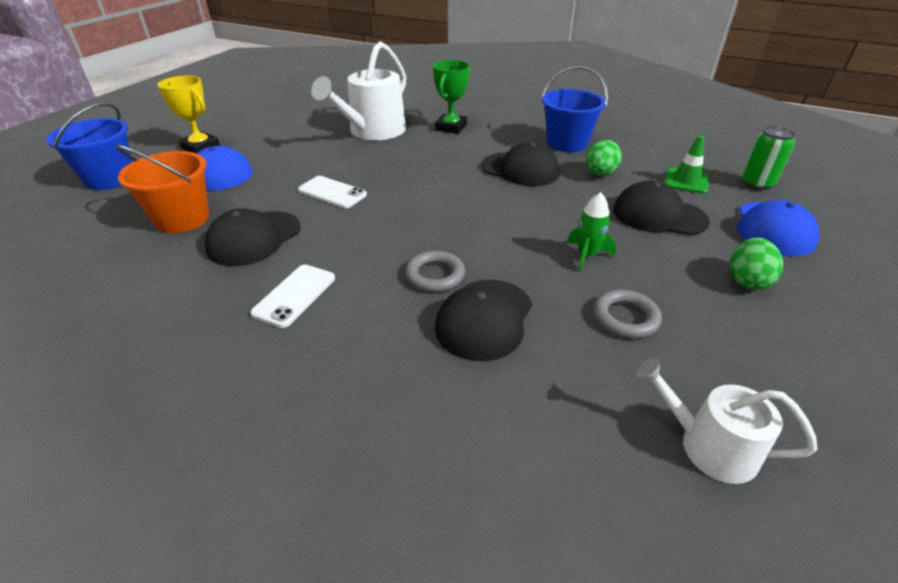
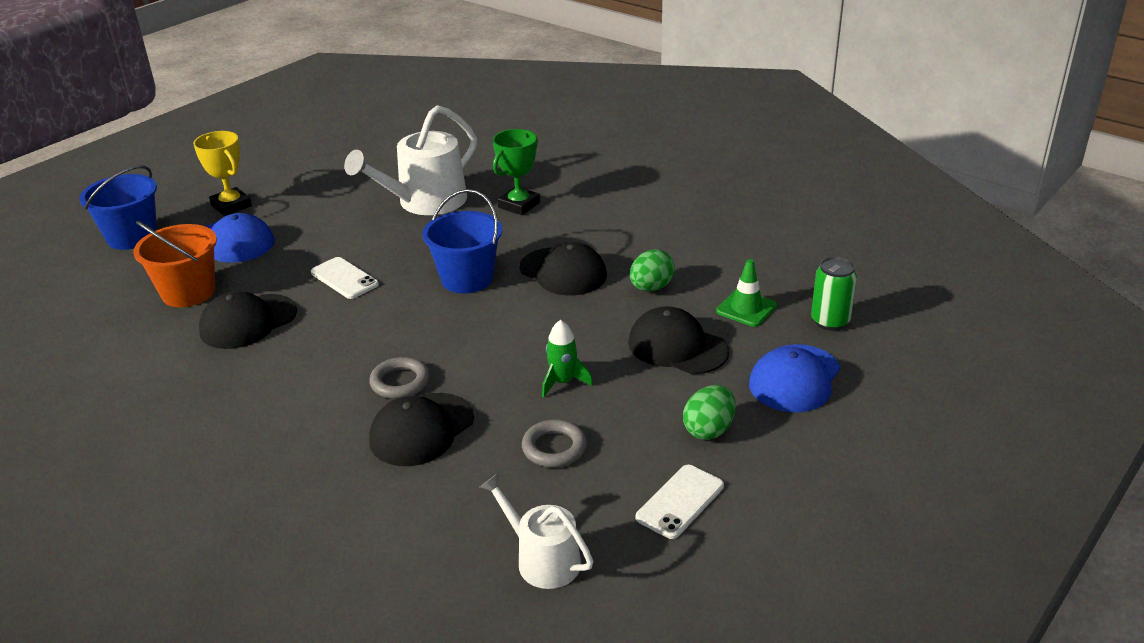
camera: 15 degrees right, 5 degrees down
(295, 295) = (263, 384): white phone -> white phone (680, 502)
(567, 143) = (643, 241): blue bucket -> blue bucket (467, 279)

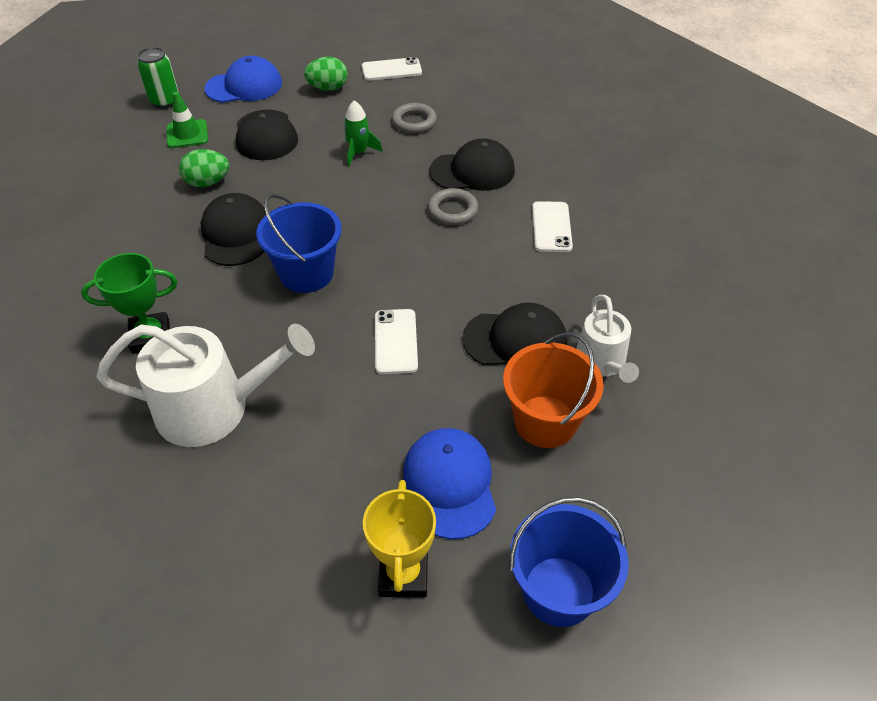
camera: 140 degrees left, 15 degrees up
(283, 419) = (551, 227): none -> white phone
(542, 559) = (483, 81): white watering can -> white watering can (602, 362)

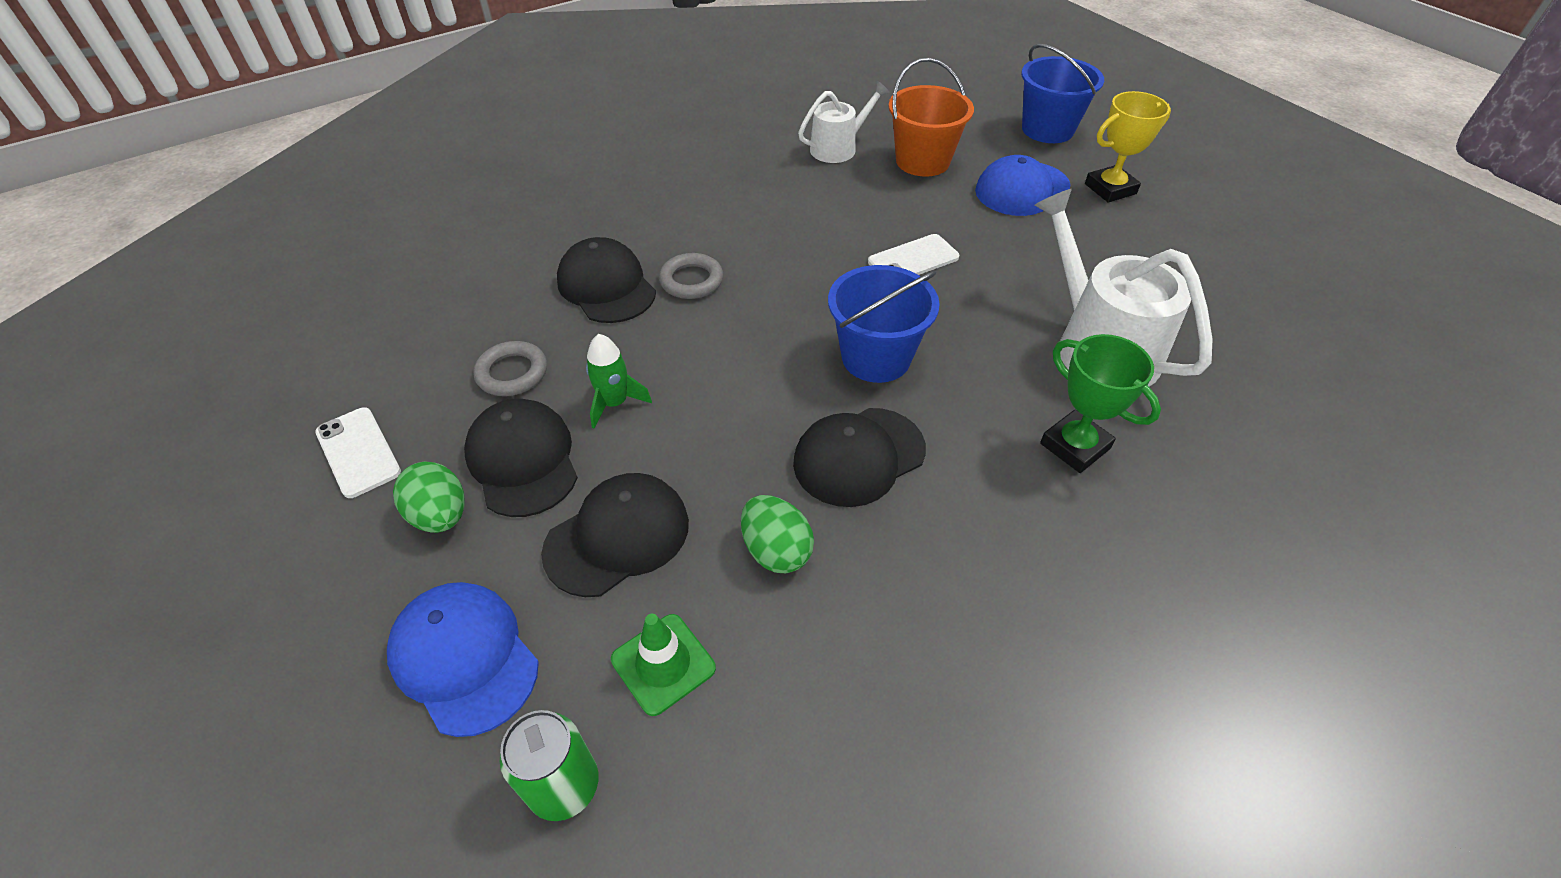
camera: 115 degrees left, 0 degrees up
(515, 340) = (851, 194): black cap -> black cap (523, 460)
(551, 227) = (679, 208): white phone -> none

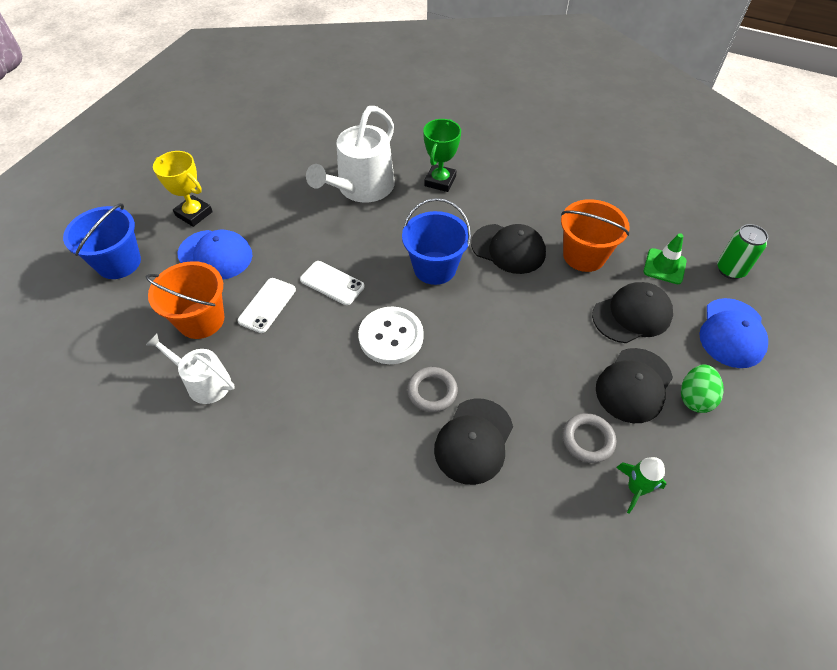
camera: 120 degrees left, 5 degrees up
(358, 452) = (708, 477): white phone -> white phone (267, 305)
(615, 403) = (562, 368): green rocket -> green rocket (636, 489)
(617, 537) = (632, 315): black cap -> black cap turned 135 degrees clockwise
(776, 551) = (584, 255): green egg -> orange bucket
(792, 277) = (391, 336): none -> white button

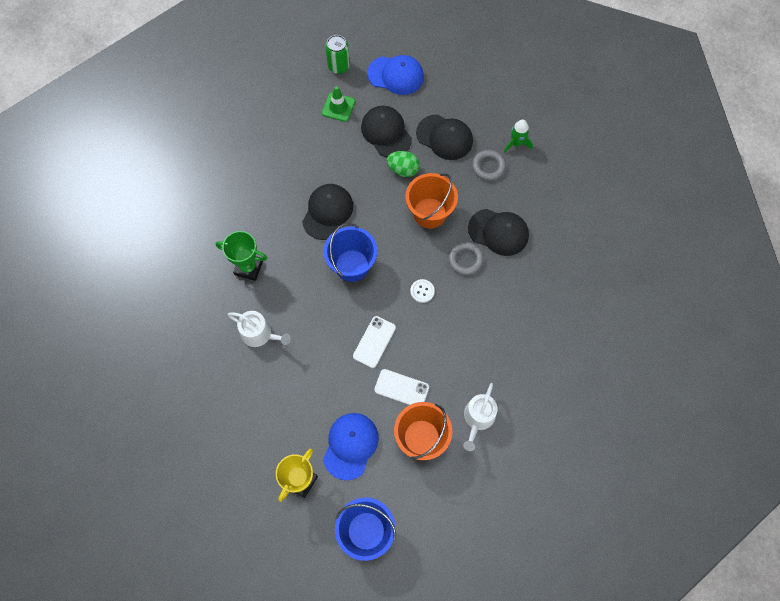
camera: 95 degrees left, 15 degrees up
(361, 188) = (259, 334): white watering can -> white watering can, size x0.59
(391, 336) = (422, 291): white button -> white button, size x0.50
(584, 255) = (331, 159): orange bucket -> orange bucket (429, 213)
(694, 398) = (449, 104): green egg -> green egg (403, 170)

